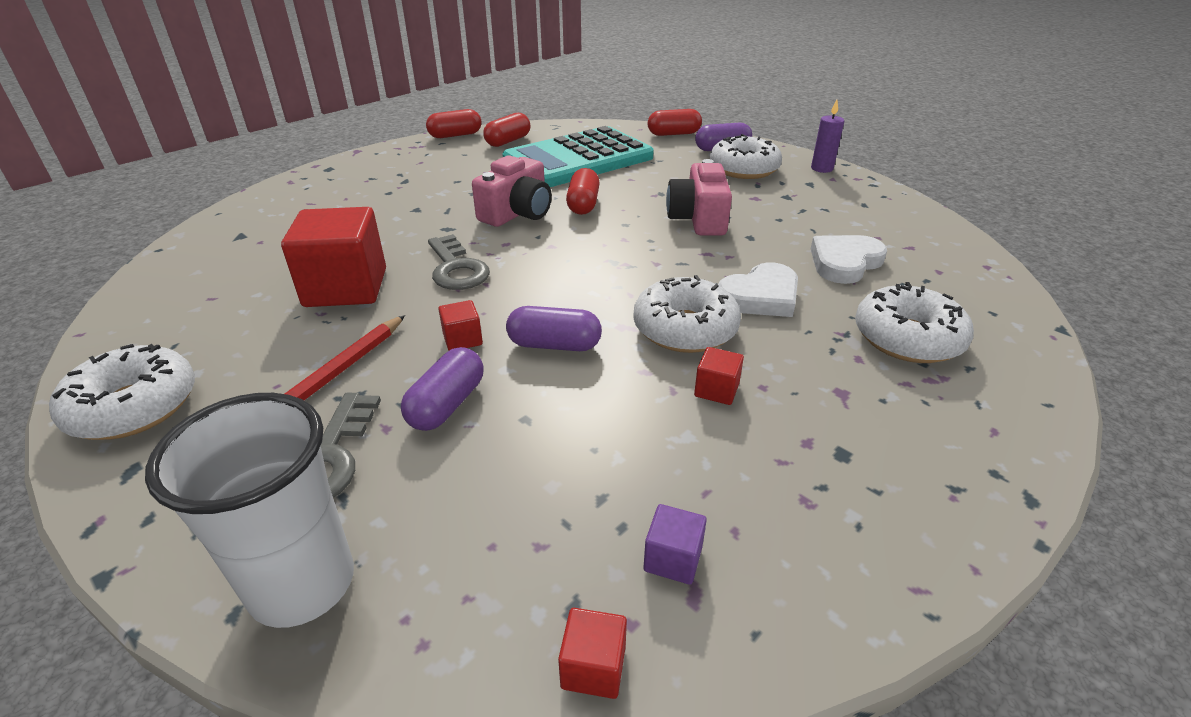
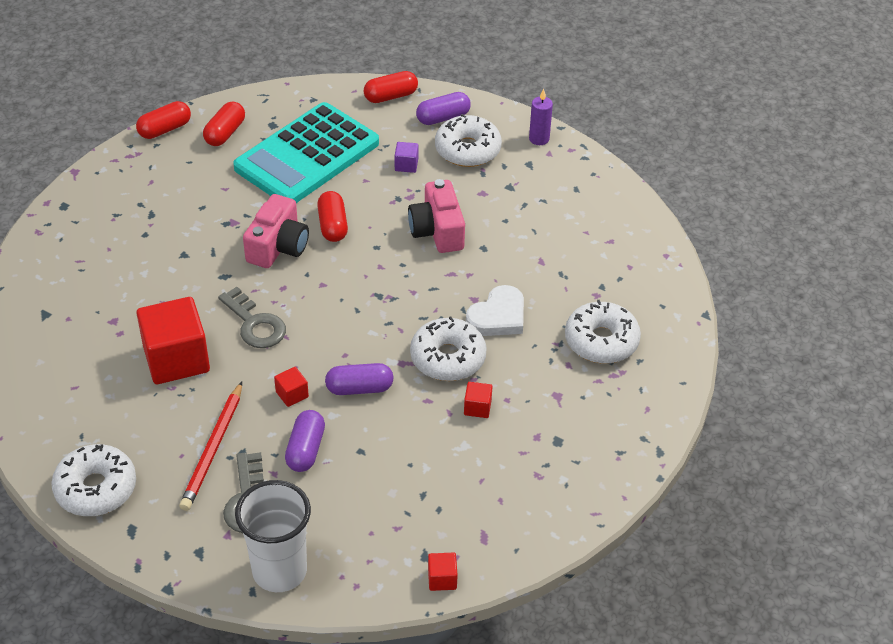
camera: 15 degrees left, 10 degrees up
(673, 559) = (470, 521): purple cube -> purple cube (406, 165)
(844, 262) = (559, 268): white heart -> none

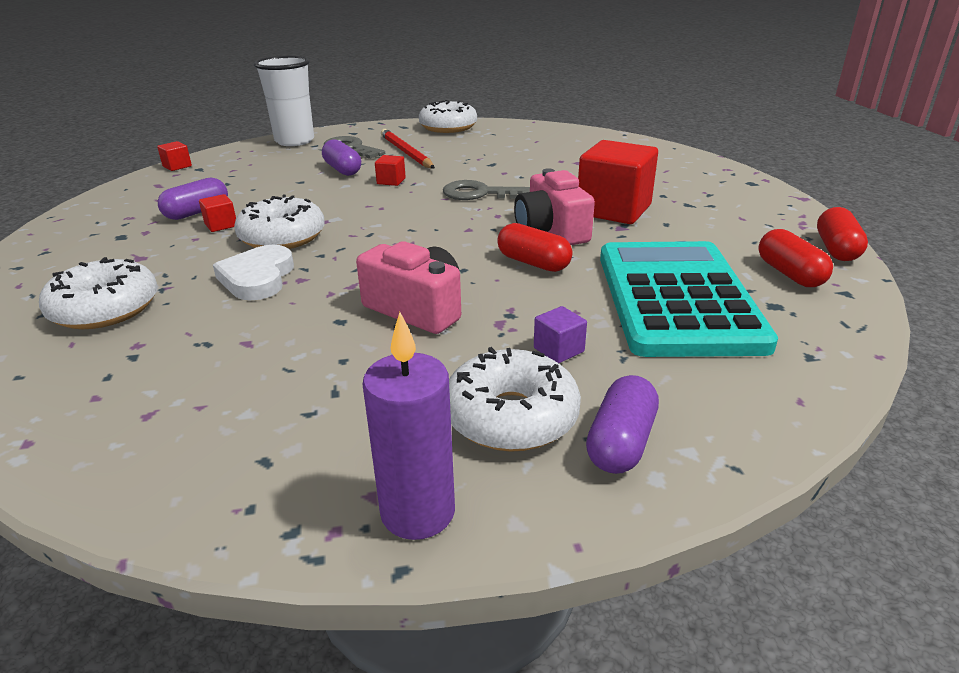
camera: 140 degrees right, 15 degrees down
(176, 359) = (500, 165): red cube -> red cube (613, 210)
(359, 388) = (342, 199): purple capsule -> purple capsule (197, 212)
(391, 96) = (745, 425): red capsule -> none
(539, 139) = (418, 512): purple candle -> purple candle, size x1.51

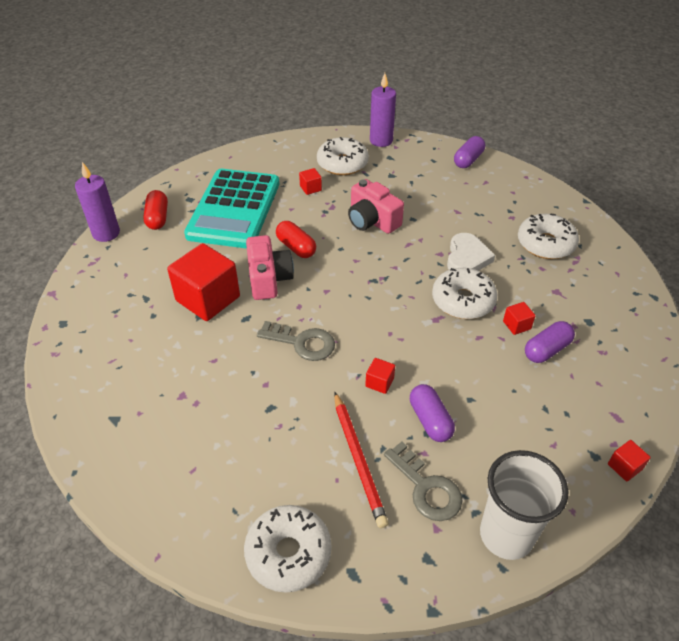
camera: 170 degrees left, 15 degrees up
(558, 350) = (310, 188): purple cube -> red cube
(620, 442) = (307, 151): purple capsule -> purple capsule (468, 160)
(836, 249) = (106, 233): red capsule -> purple candle

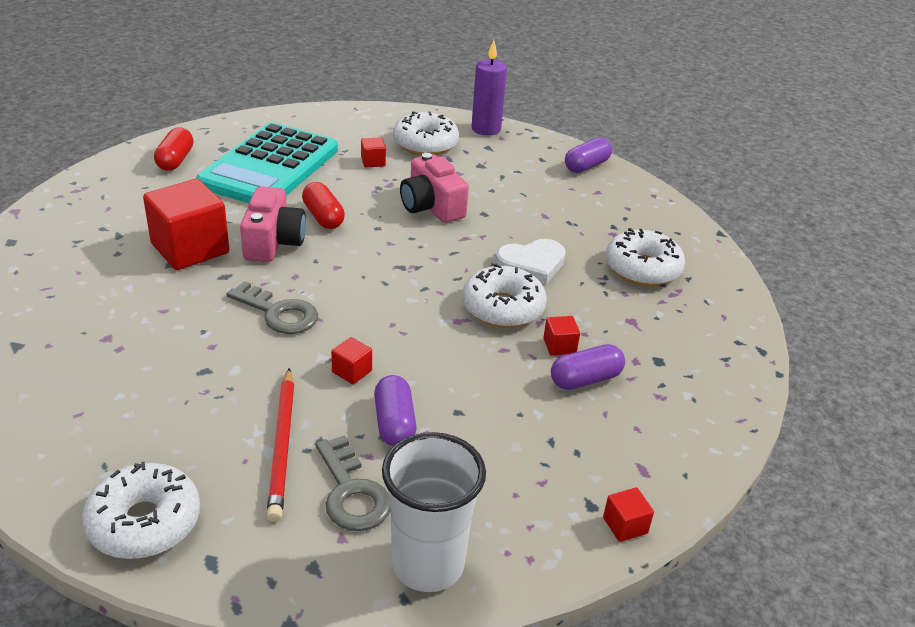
camera: 10 degrees right, 10 degrees down
(106, 233) = (108, 165): purple candle -> none
(467, 258) = (531, 265): white heart -> white heart turned 45 degrees clockwise

